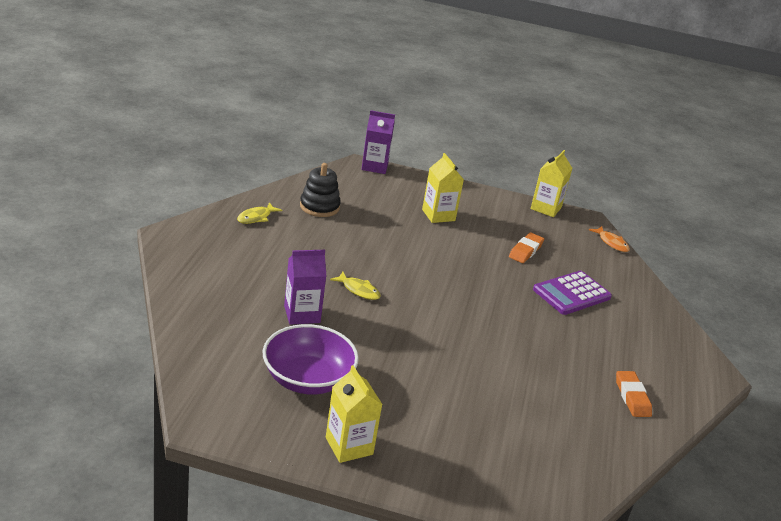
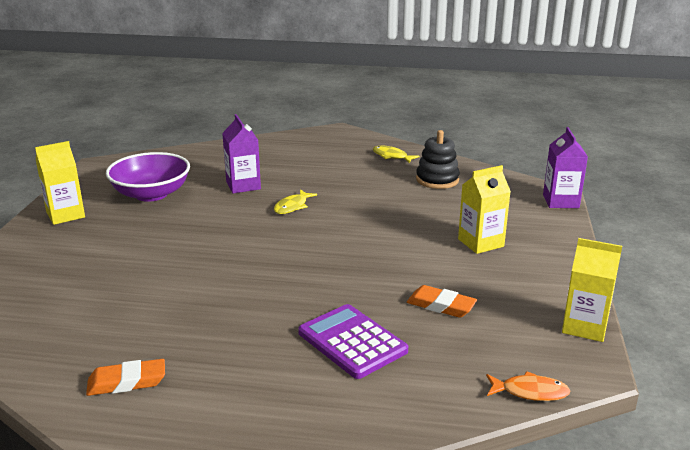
camera: 90 degrees right, 5 degrees down
(611, 243) = (530, 392): orange fish -> orange fish turned 135 degrees counterclockwise

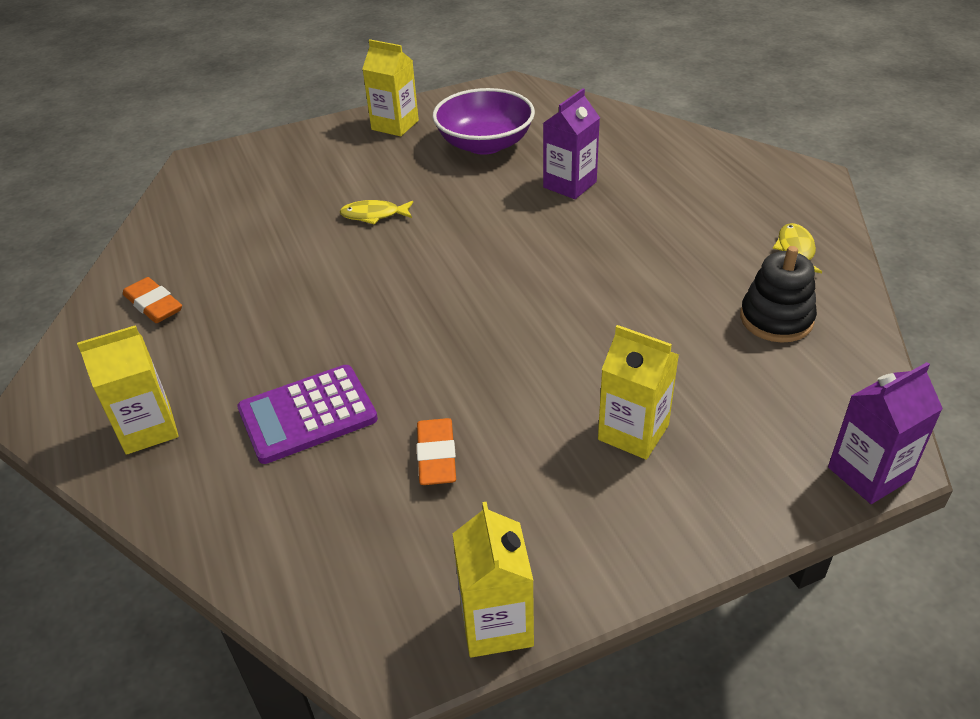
camera: 60 degrees right, 15 degrees up
(286, 420) = (148, 429): none -> yellow carton
(292, 206) = (559, 240): yellow fish -> yellow fish (374, 215)
(352, 342) = (307, 414): purple calculator -> purple calculator turned 135 degrees counterclockwise
(530, 392) = (302, 611): orange fish -> none

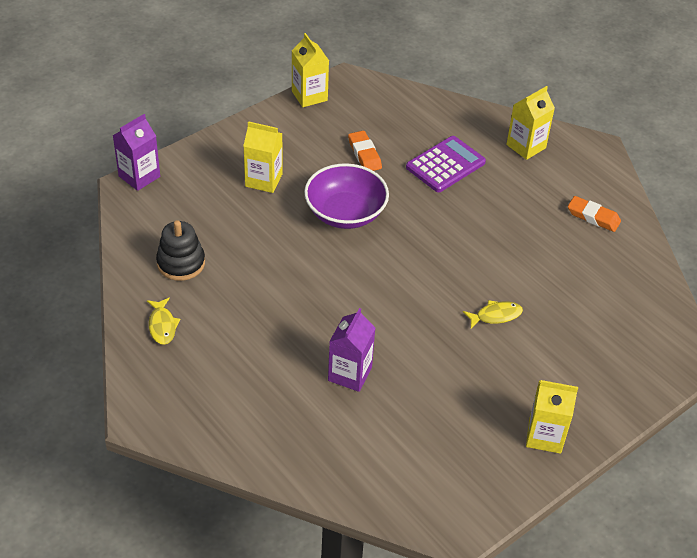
camera: 160 degrees right, 5 degrees up
(485, 144) = (444, 419): purple bowl -> purple bowl (345, 213)

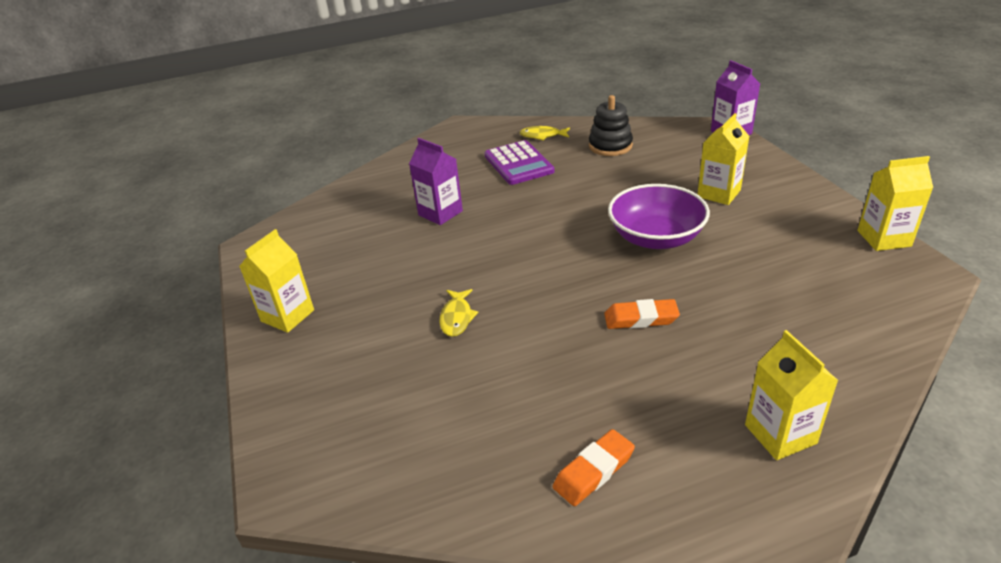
camera: 115 degrees right, 10 degrees down
(364, 154) = (761, 265): orange eraser -> orange eraser (641, 318)
(445, 165) = (736, 331): purple calculator -> purple calculator (518, 163)

